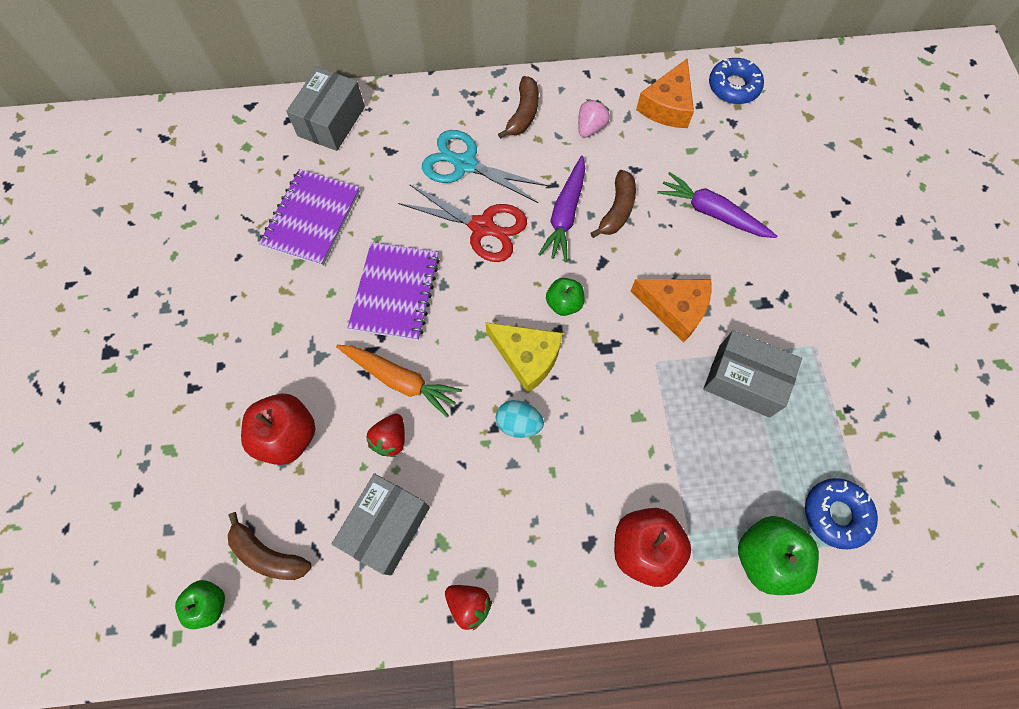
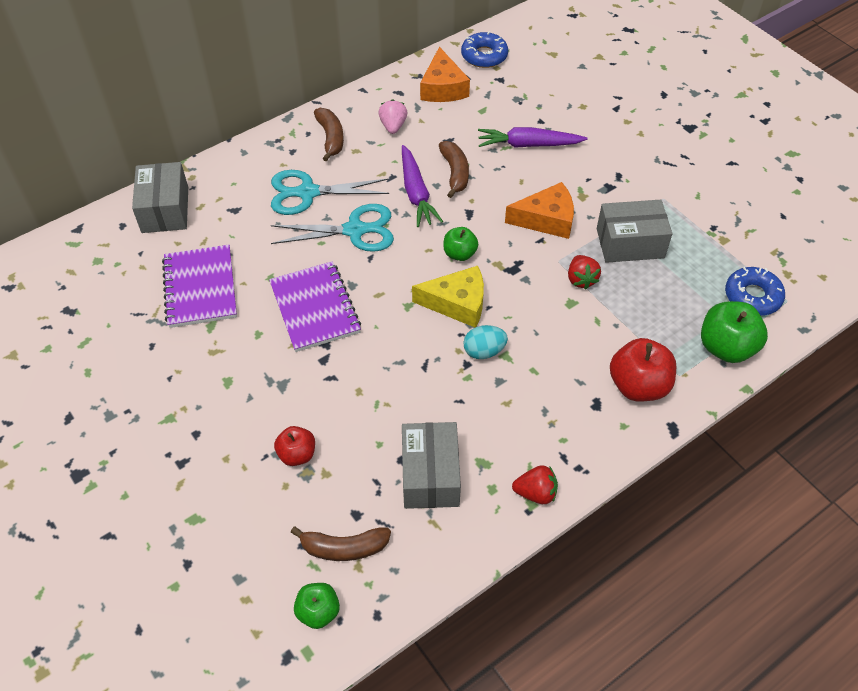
camera: 30 degrees left, 15 degrees down
(287, 436) = (297, 454): red apple -> red apple, size x0.60
(390, 439) = (388, 413): red strawberry -> red strawberry (581, 279)
(400, 380) = (365, 368): orange carrot -> none
(482, 227) = (354, 230): red scissors -> turquoise scissors

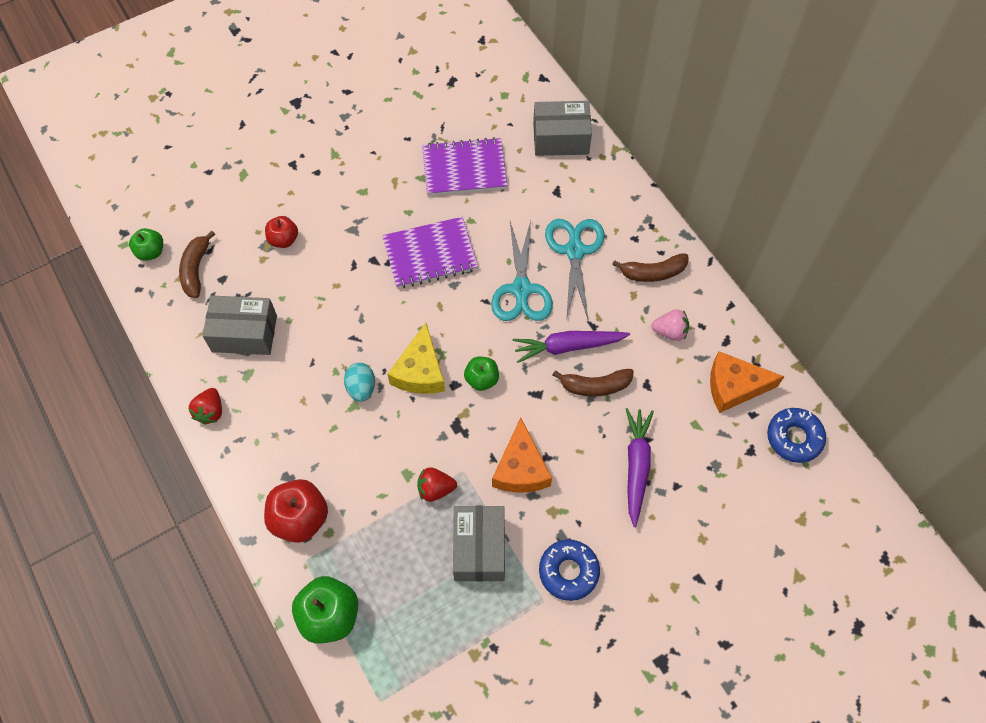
camera: 95 degrees right, 10 degrees up
(752, 296) = (390, 663): blue donut -> blue donut (568, 571)

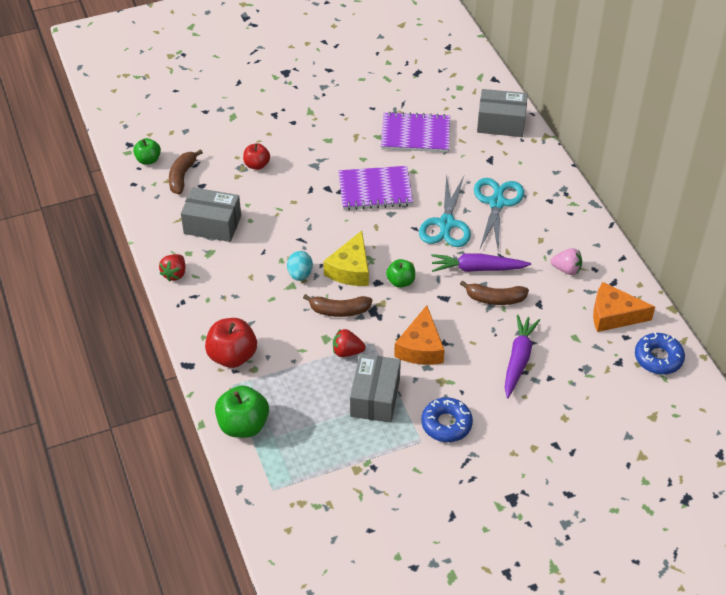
camera: 10 degrees right, 15 degrees down
(652, 273) = (560, 226): brown banana -> brown banana (339, 310)

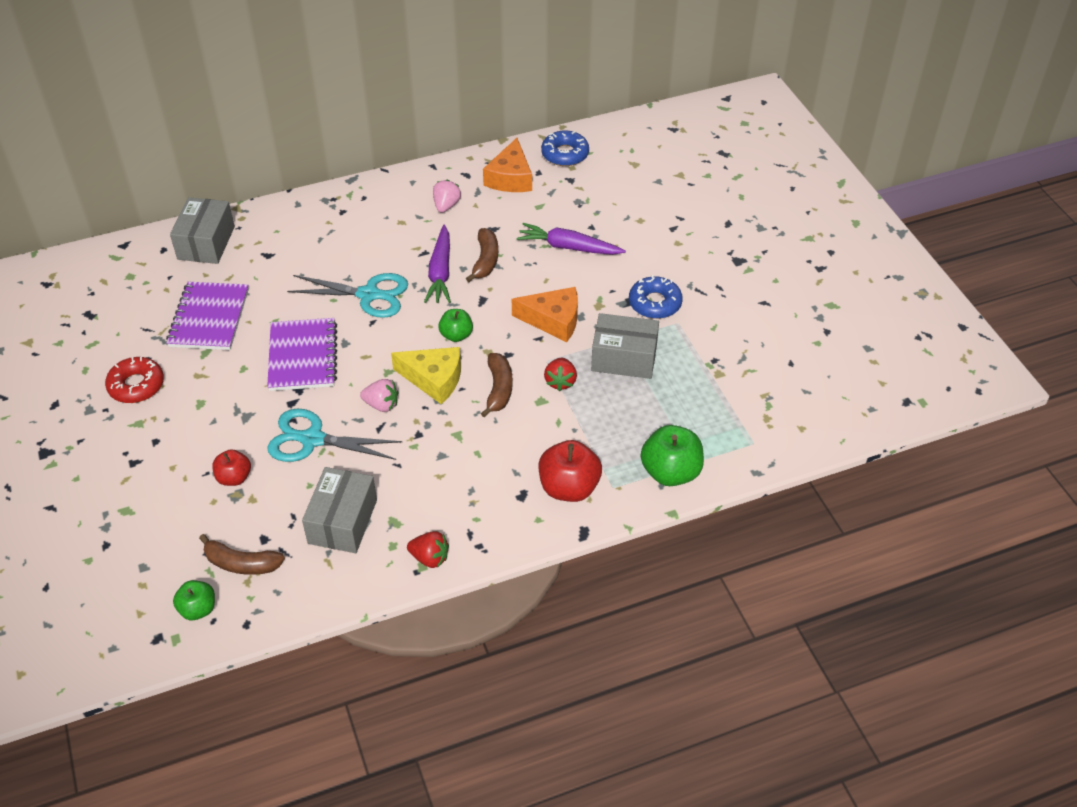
camera: 90 degrees left, 0 degrees up
(300, 274) = (439, 426): turquoise egg -> none
(323, 239) = (381, 405): none -> pink strawberry
(346, 106) = (136, 385): none -> red donut
(497, 203) = (340, 252): turquoise scissors -> turquoise scissors (312, 439)

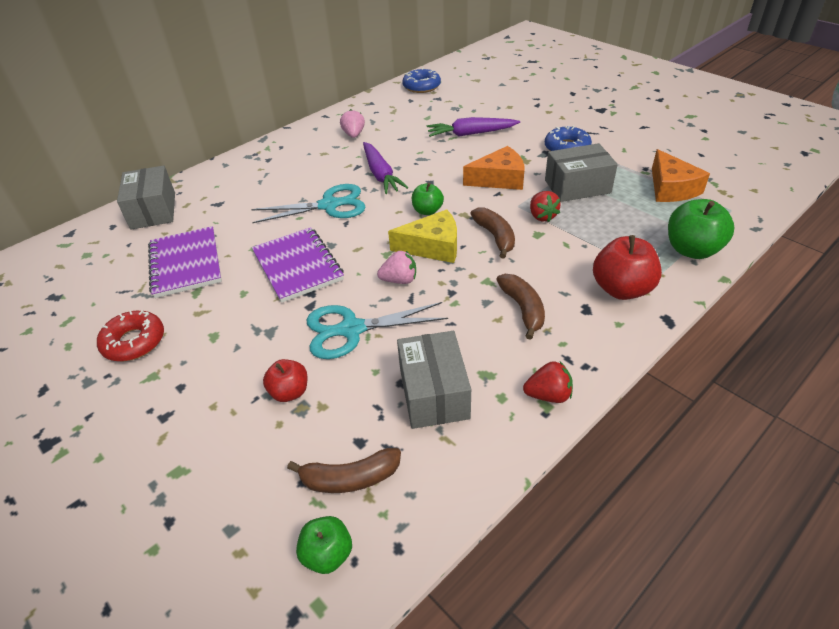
camera: 20 degrees left, 5 degrees down
(485, 260) = (412, 158): brown banana -> brown banana (523, 309)
(510, 178) = (392, 108): orange cheese -> orange cheese (671, 188)

